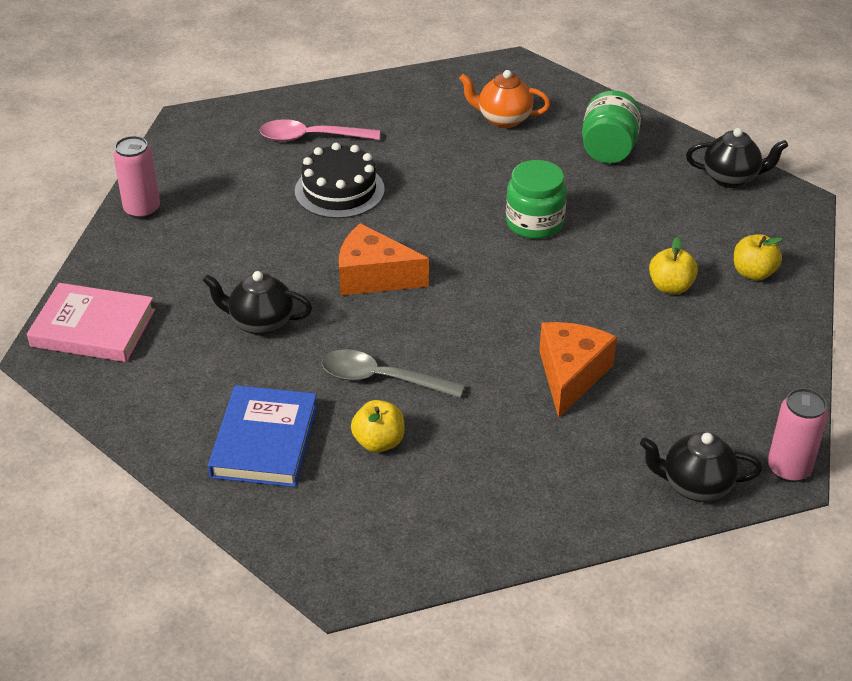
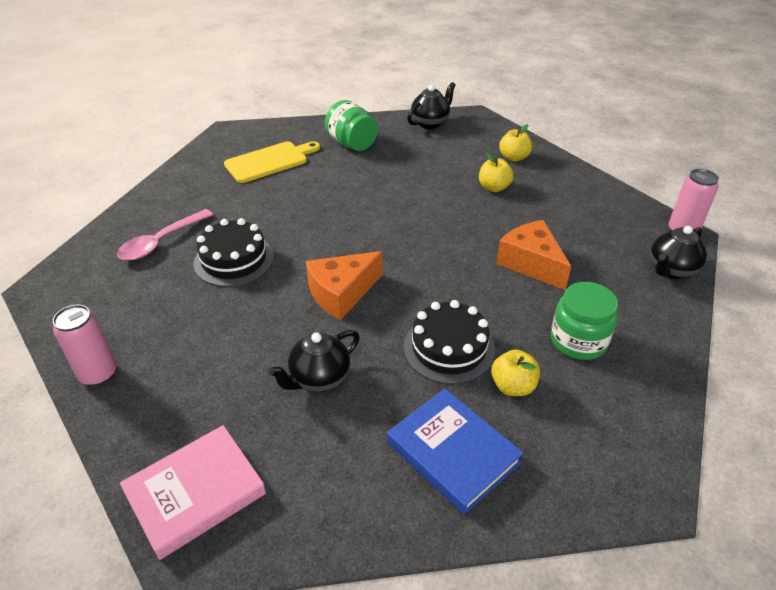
camera: 50 degrees left, 0 degrees up
(381, 379) = (449, 348): grey spoon -> black cake
(503, 119) = (270, 161): orange teapot -> yellow cutting board
(534, 223) = (378, 202): green jar -> green jar (578, 341)

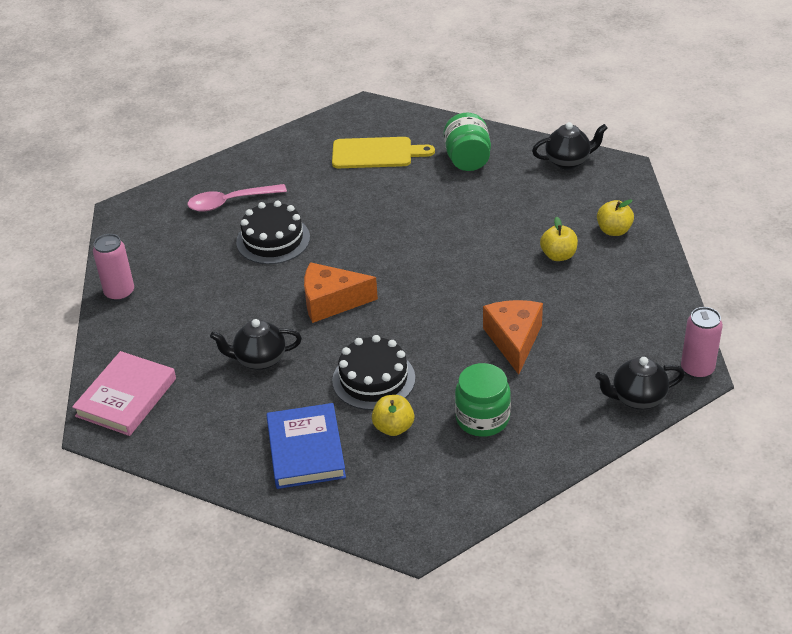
camera: 35 degrees right, 0 degrees up
(195, 493) = (126, 397): pink book -> pink book turned 60 degrees counterclockwise

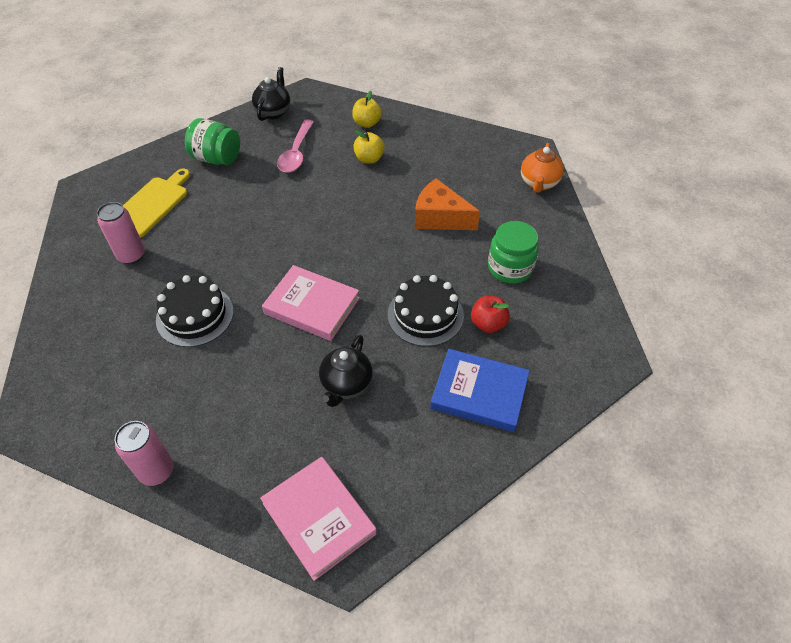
camera: 65 degrees left, 10 degrees up
(230, 202) = (110, 327): pink spoon -> pink spoon (296, 153)
(331, 302) = (312, 306): orange cheese -> pink book
(393, 427) = (488, 324): yellow apple -> red apple
(637, 399) = (538, 183): black teapot -> orange teapot
(697, 369) = (528, 146): pink can -> pink can (131, 255)

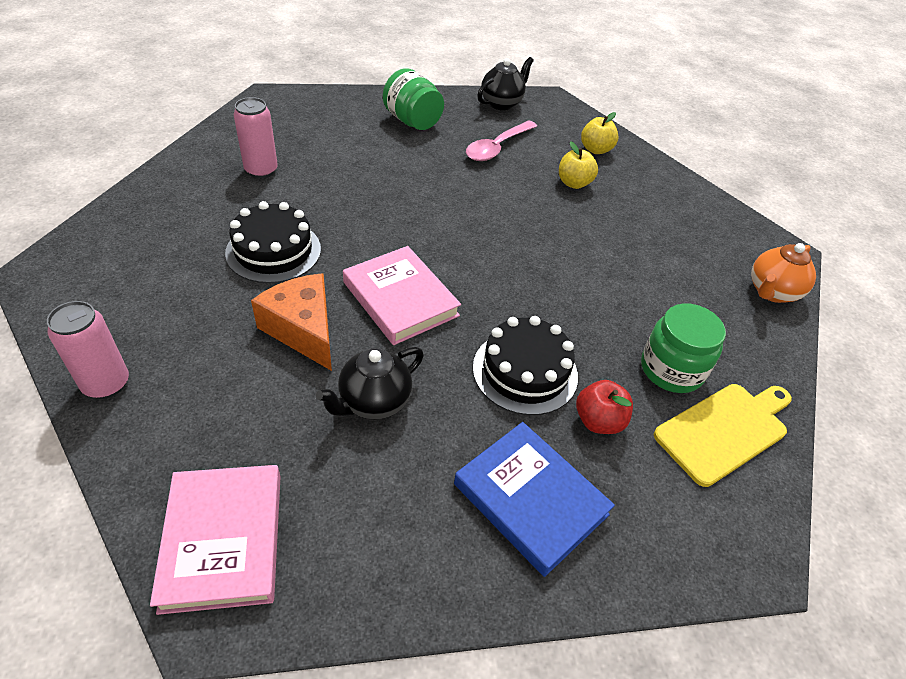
camera: 25 degrees right, 5 degrees down
(151, 204) = (317, 135): yellow cutting board -> yellow cutting board (724, 430)
(440, 217) = (617, 275): orange cheese -> orange cheese (303, 330)

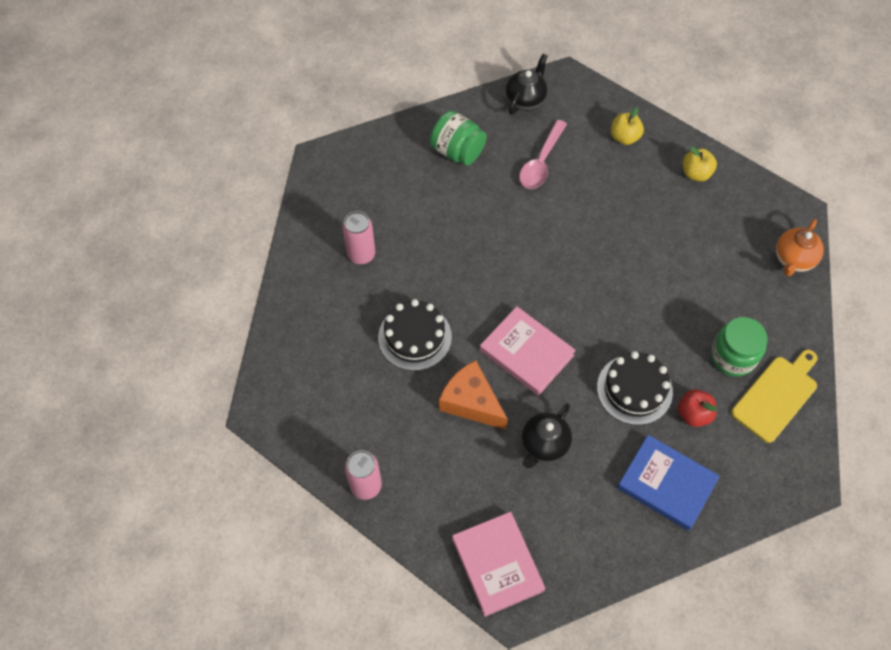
camera: 10 degrees left, 15 degrees up
(574, 183) = (617, 186): yellow apple -> yellow apple (696, 173)

